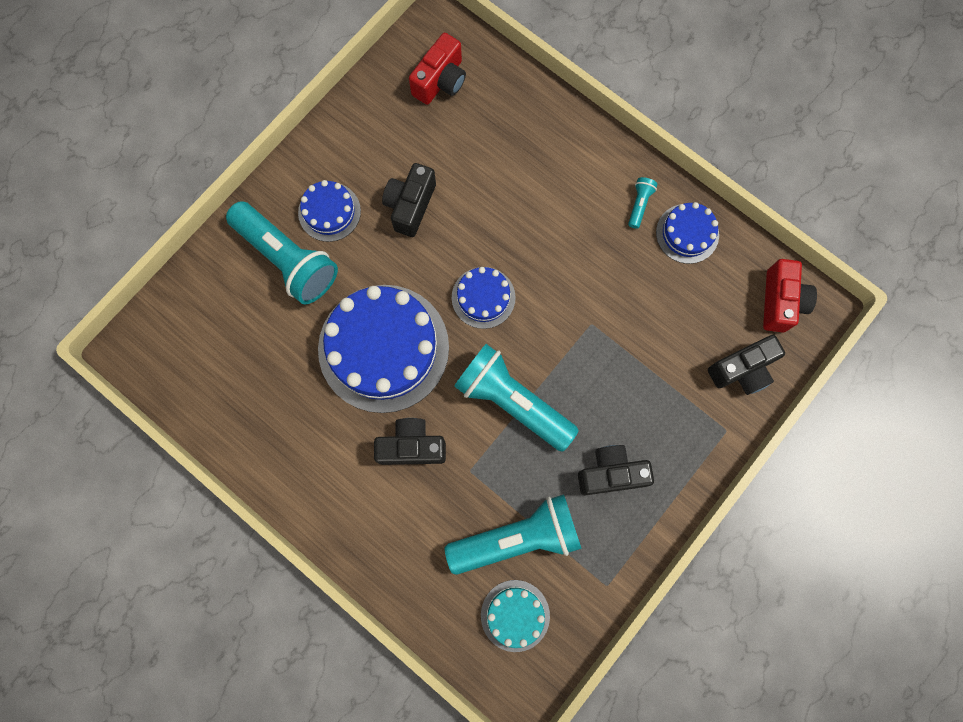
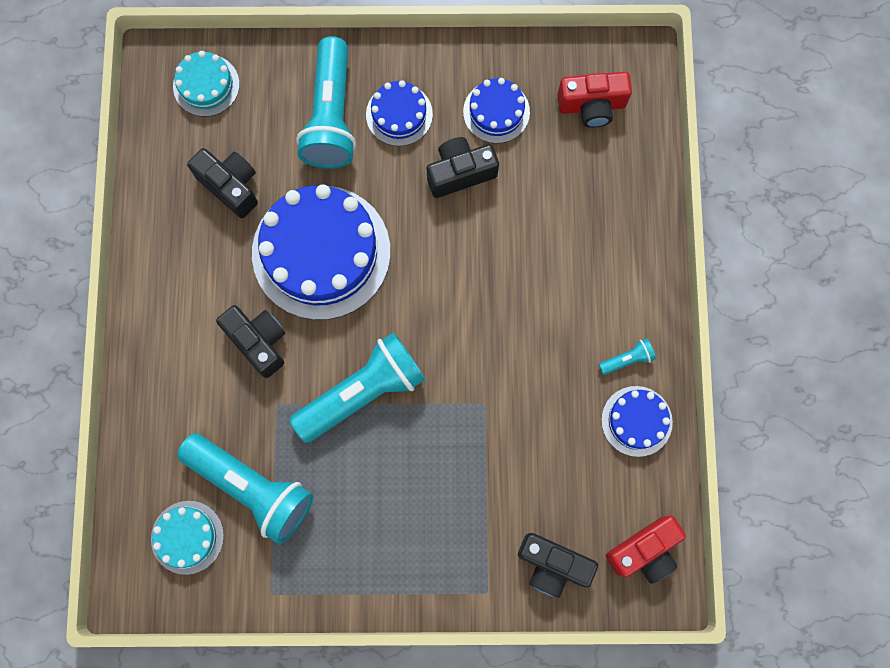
camera: 50 degrees right, 0 degrees up
(181, 329) = (206, 85): none -> turquoise cake
(483, 297) = (431, 296): blue cake -> blue cake (496, 112)
(512, 401) = (362, 392): turquoise flashlight -> turquoise flashlight turned 60 degrees clockwise
(611, 473) = (368, 522): black camera -> black camera (231, 186)

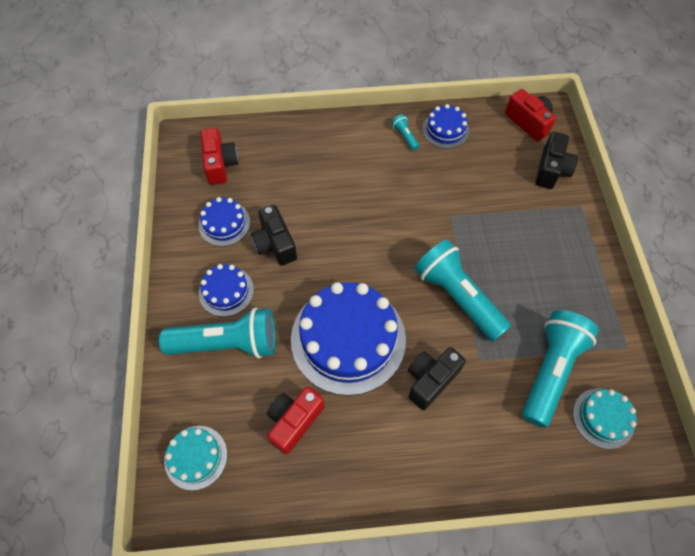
camera: 95 degrees left, 15 degrees down
(231, 186) = (294, 421): black camera -> red camera

